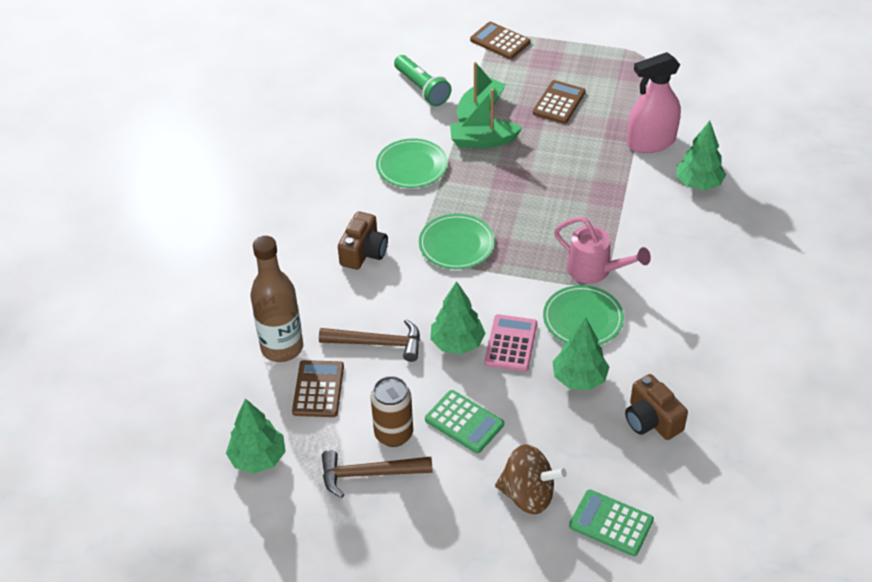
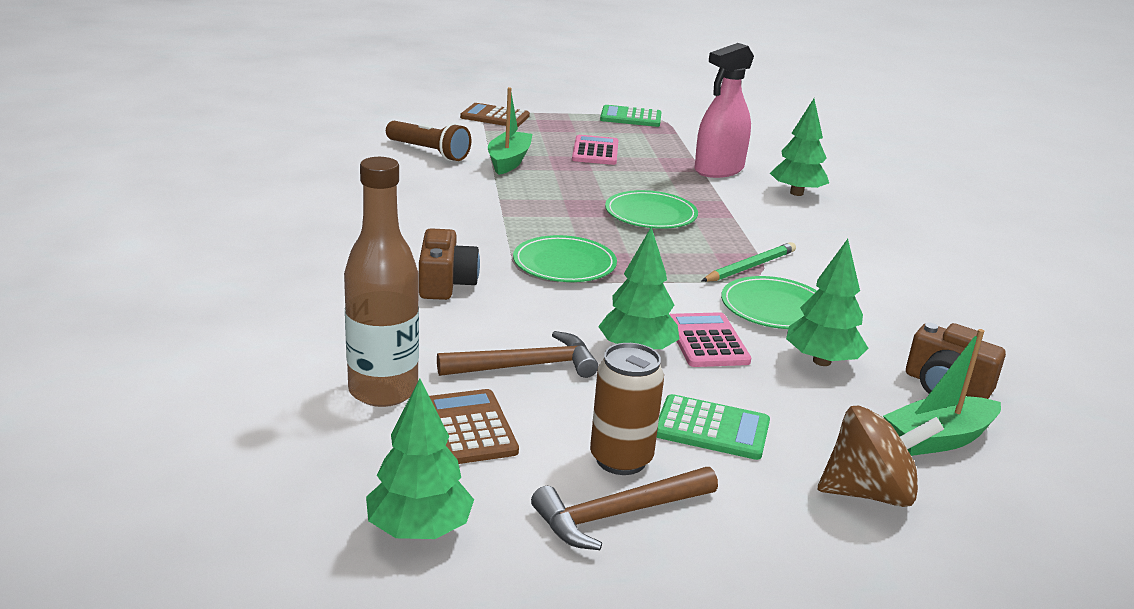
camera: 25 degrees left, 20 degrees down
(412, 166) = (458, 208): green plate -> green plate (650, 214)
(422, 89) = (429, 152): green flashlight -> brown flashlight
(483, 141) = (531, 183): green boat -> green boat (938, 439)
(559, 103) = (595, 151): brown calculator -> pink calculator
(594, 270) = (750, 267): pink watering can -> green pencil
(611, 523) = (1007, 502): green calculator -> green calculator (631, 117)

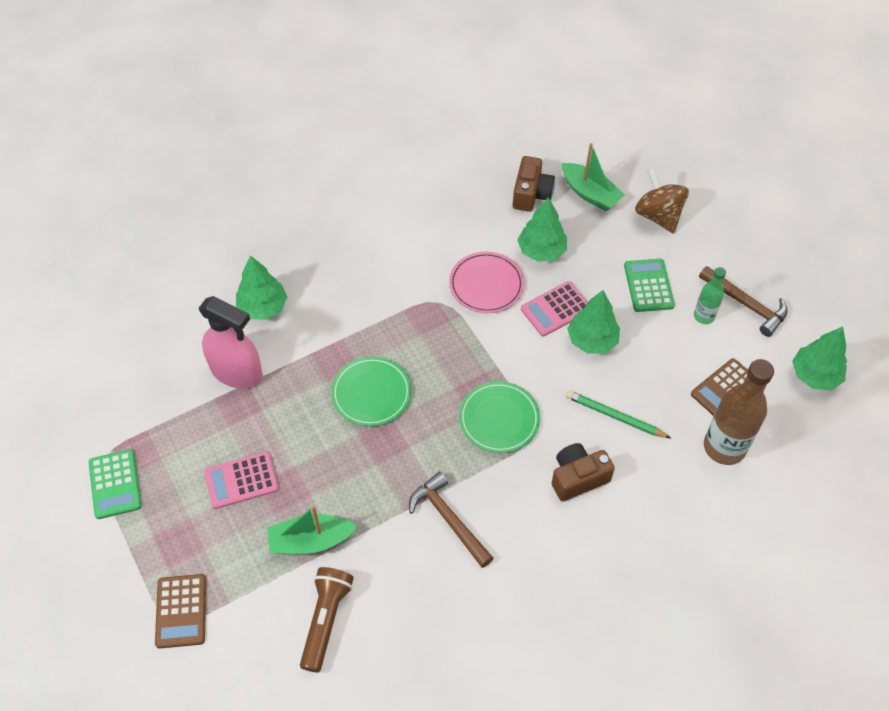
camera: 110 degrees left, 30 degrees up
(525, 366) = (648, 389): brown hammer -> brown hammer (449, 519)
(621, 459) = (704, 316): brown can -> green bottle
(750, 267) = (431, 309): green pencil -> green pencil (614, 416)
(775, 307) = (486, 284): green plate -> pink plate

